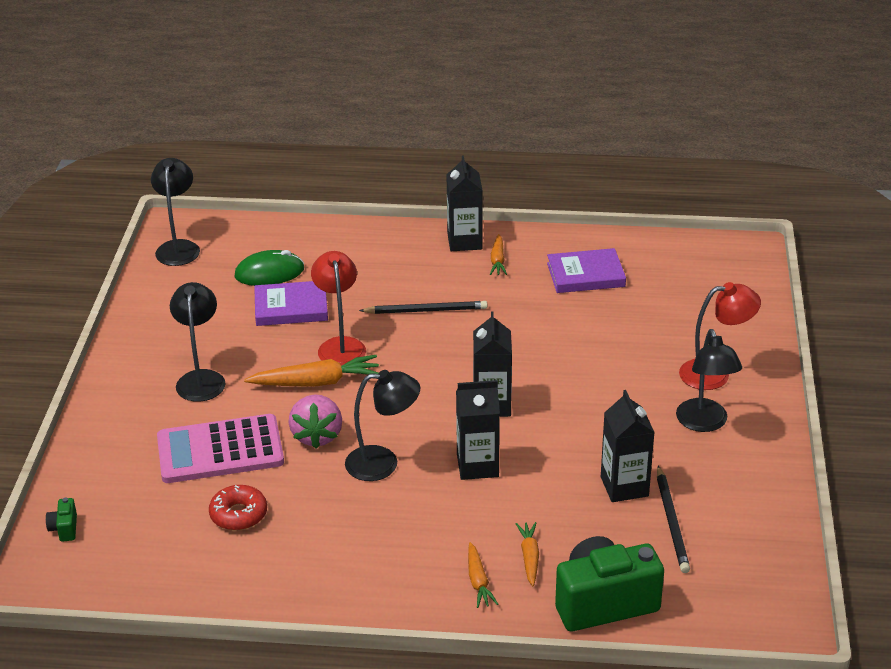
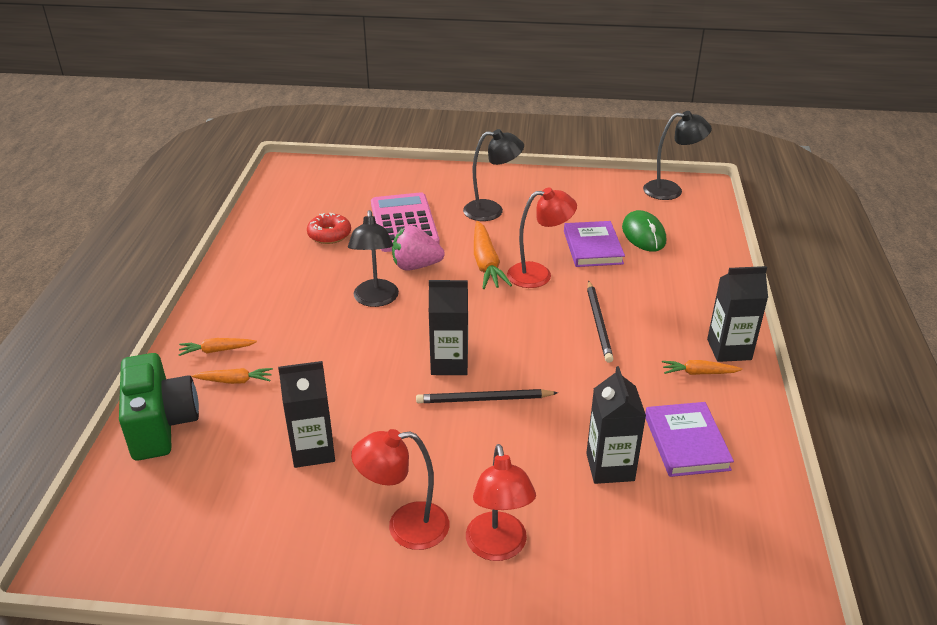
camera: 90 degrees right, 0 degrees up
(64, 528) = (333, 171): green camera -> none
(477, 465) = (363, 352): black carton -> black carton (610, 467)
(672, 522) = (251, 483): black pencil -> black pencil (483, 399)
(704, 423) = (405, 527): black lamp -> red lamp

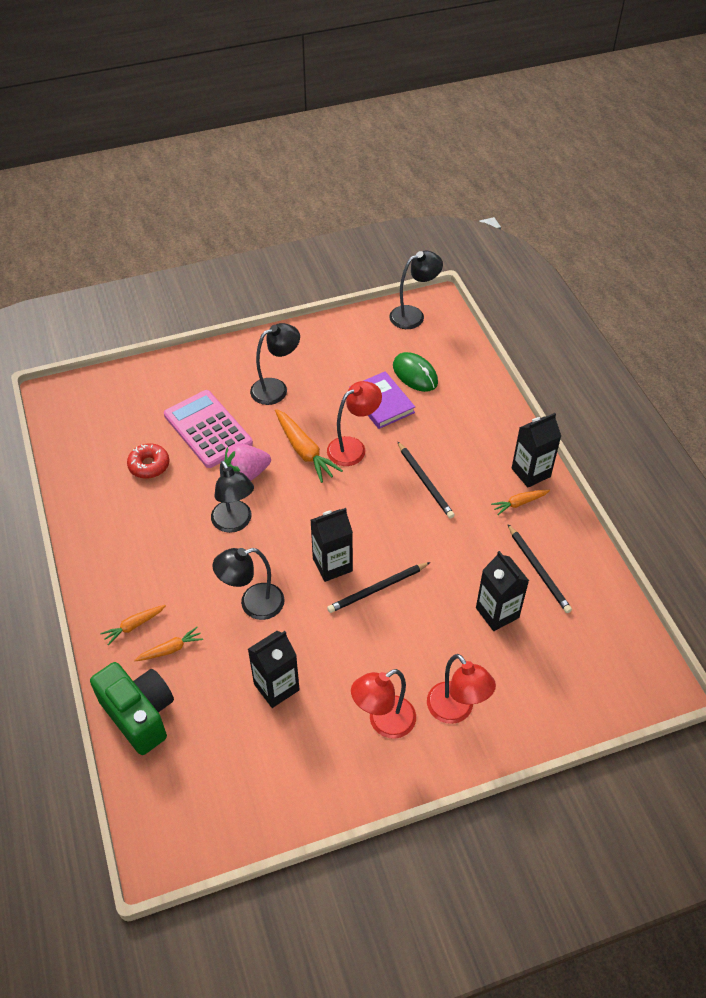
camera: 25 degrees left, 15 degrees up
(343, 370) = (253, 604): none -> black lamp
(686, 442) = (538, 570): purple book -> black pencil

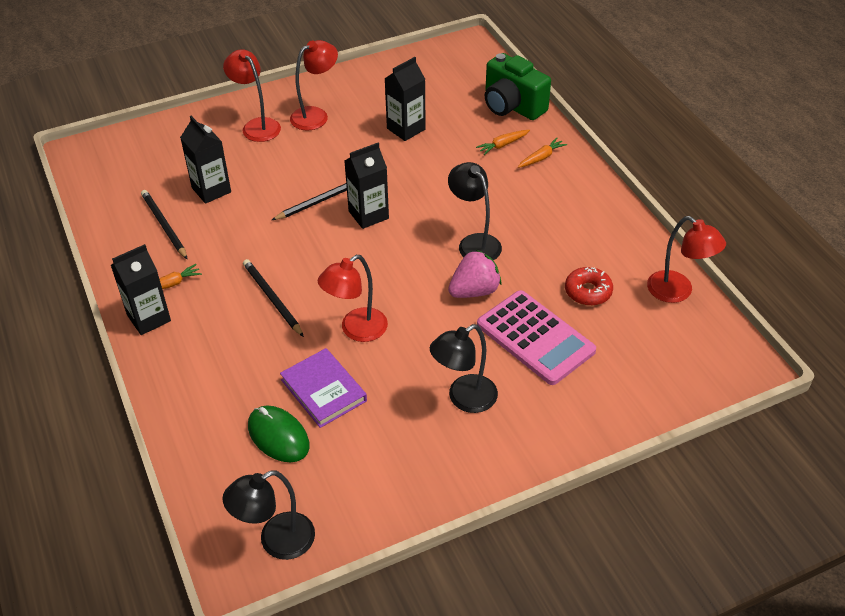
camera: 175 degrees right, 5 degrees down
(73, 458) = (677, 292): none -> red lamp
(253, 604) = (439, 180): black lamp -> none
(304, 451) = (413, 322): orange carrot -> none

